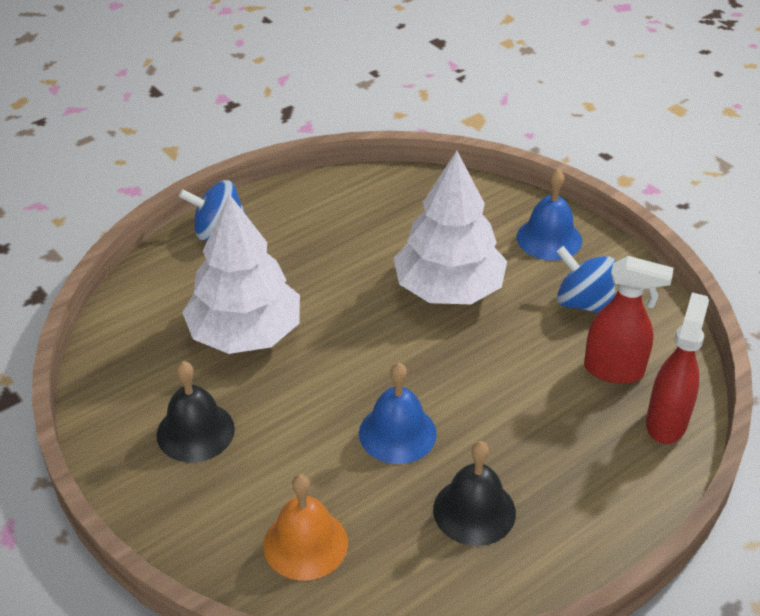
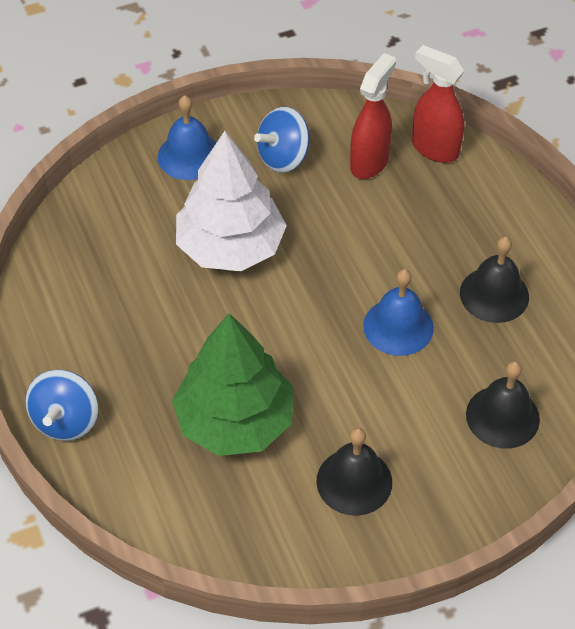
camera: 75 degrees left, 10 degrees up
(245, 333) = (235, 421): white tree -> green tree
(305, 543) = (502, 416): orange bell -> black bell

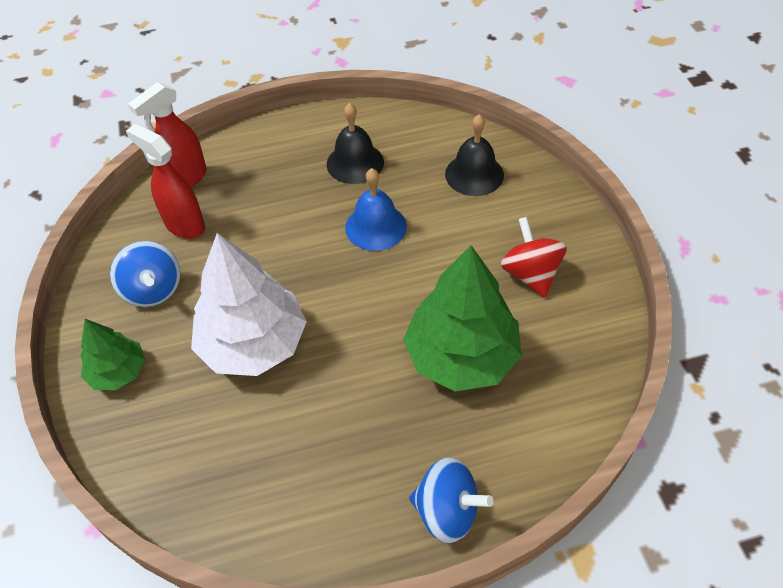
camera: 80 degrees left, 0 degrees up
(189, 156) = (118, 372): blue bell -> green tree
(354, 481) = (530, 274): black bell -> red spinning top

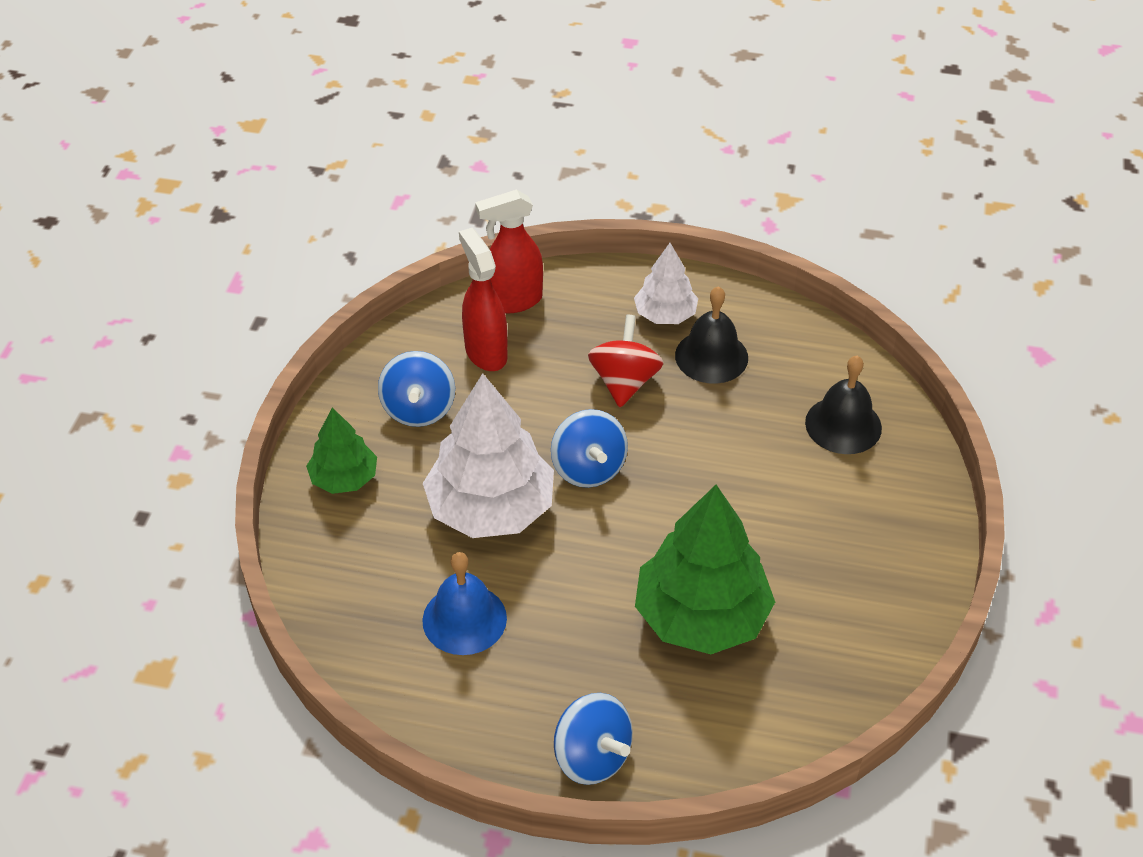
camera: 25 degrees right, 5 degrees down
(305, 146) = (665, 314): none -> white tree
(312, 280) = (588, 469): none -> blue spinning top
(375, 227) = (691, 439): blue bell -> blue bell (464, 619)
(530, 274) = (835, 564): red spinning top -> red spinning top (624, 382)

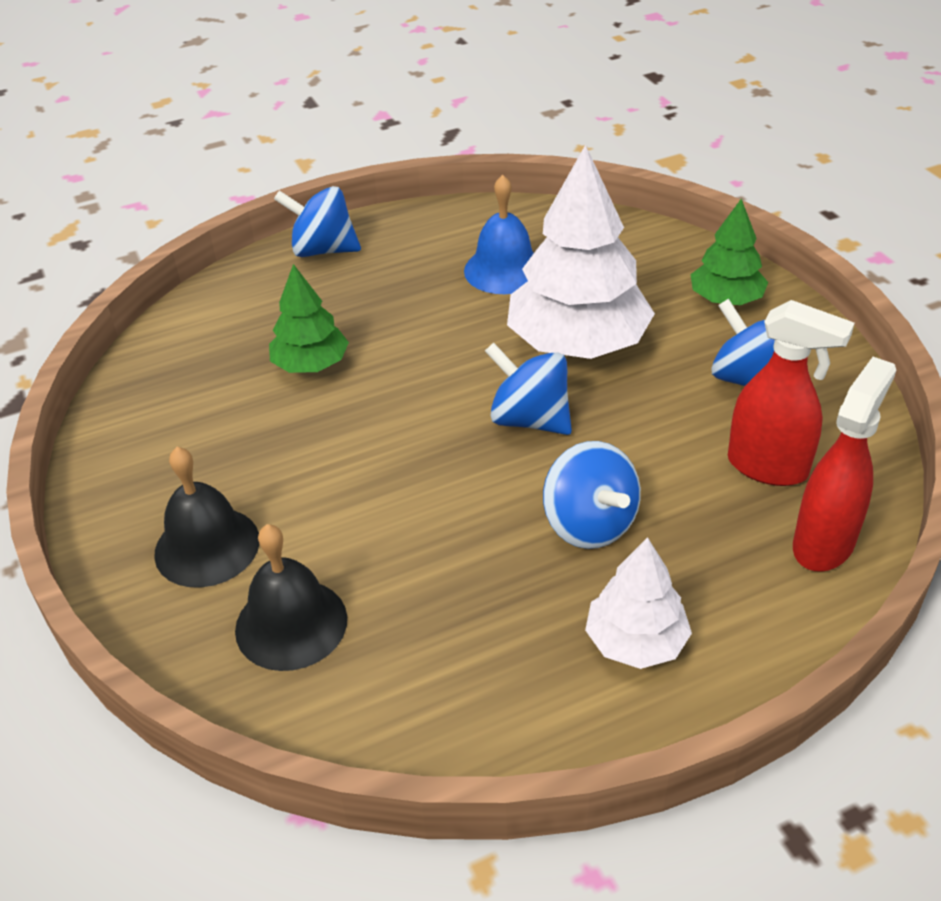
camera: 145 degrees right, 5 degrees down
(624, 382) = (589, 524): red spinning top -> blue spinning top
(701, 616) = (311, 364): green tree -> green tree, size x0.55
(711, 356) = (523, 618): black bell -> black bell (207, 546)

